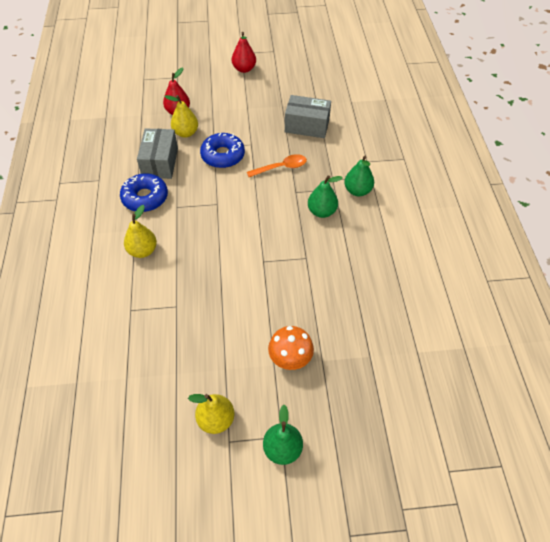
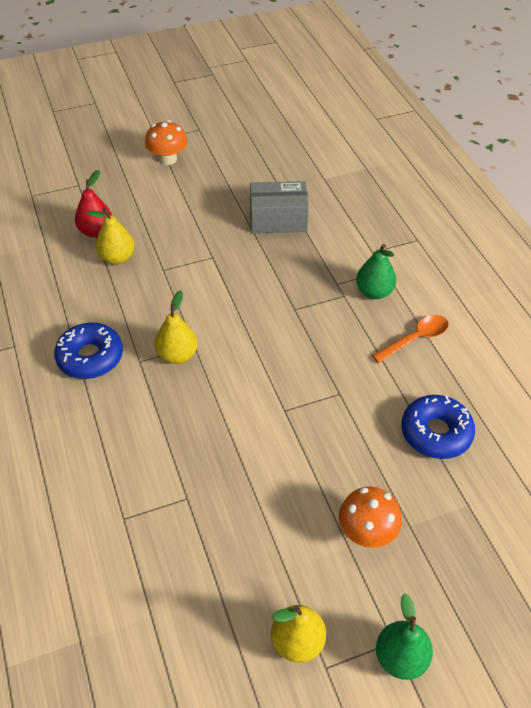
camera: 15 degrees left, 5 degrees down
(143, 251) = (112, 431): yellow pear -> yellow pear (177, 355)
(160, 162) = (95, 305): grey box -> none
(223, 155) = (179, 279): blue donut -> blue donut (436, 433)
(244, 69) = (168, 159): red pear -> orange mushroom
(281, 167) = (264, 280): orange spoon -> orange spoon (415, 339)
(321, 211) = (338, 328): green pear -> none

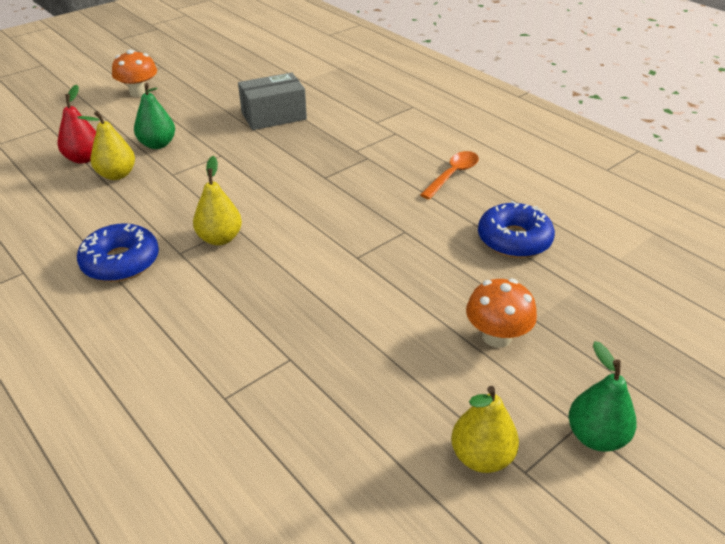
camera: 20 degrees left, 10 degrees down
(374, 292) = (394, 149): green pear -> green pear (158, 144)

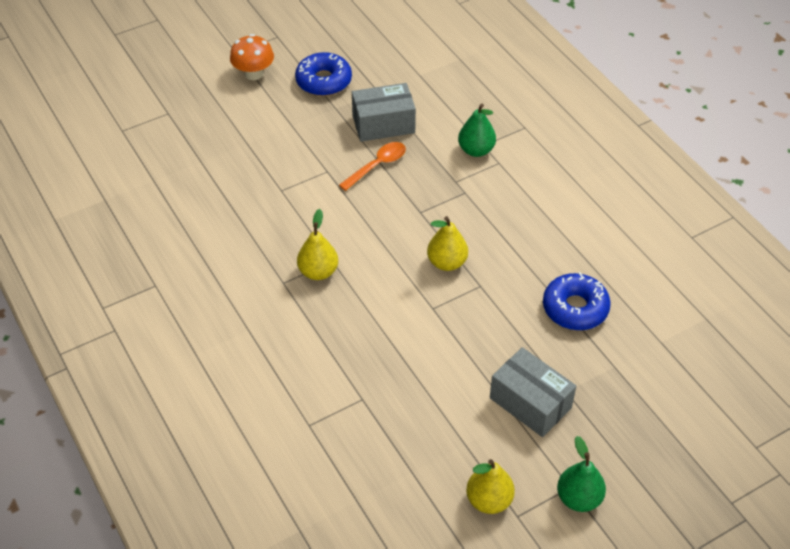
camera: 10 degrees right, 10 degrees up
(84, 158) = (202, 160): red pear -> none
(117, 175) = (231, 184): yellow pear -> yellow pear (447, 262)
(121, 262) = (234, 285): blue donut -> blue donut (324, 81)
(158, 144) = (269, 150): green pear -> green pear (476, 150)
(452, 175) = (540, 225): orange spoon -> orange spoon (377, 165)
(496, 336) = (530, 403): orange mushroom -> grey box

